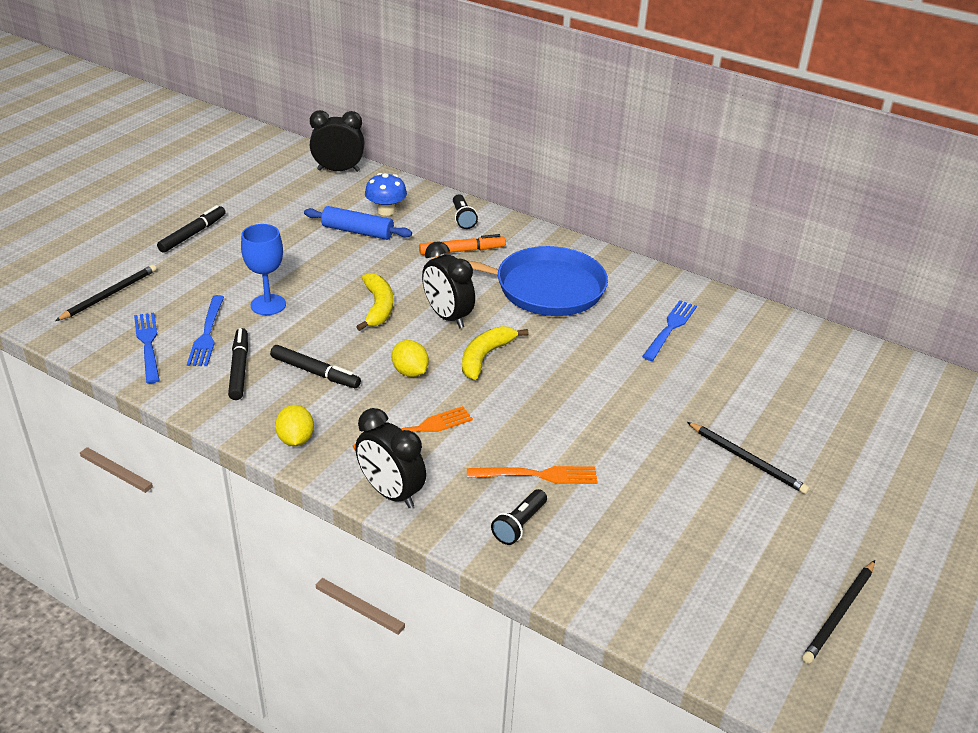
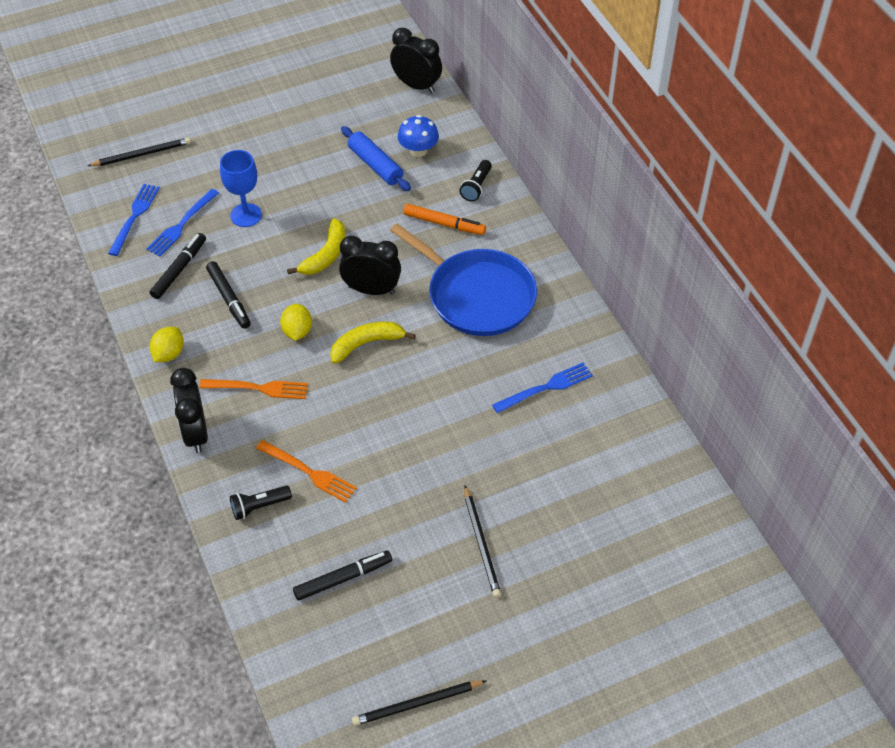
camera: 35 degrees right, 15 degrees up
(193, 234) = (245, 114): black marker -> black marker (343, 578)
(447, 317) = (371, 290): black clock -> black clock turned 105 degrees clockwise

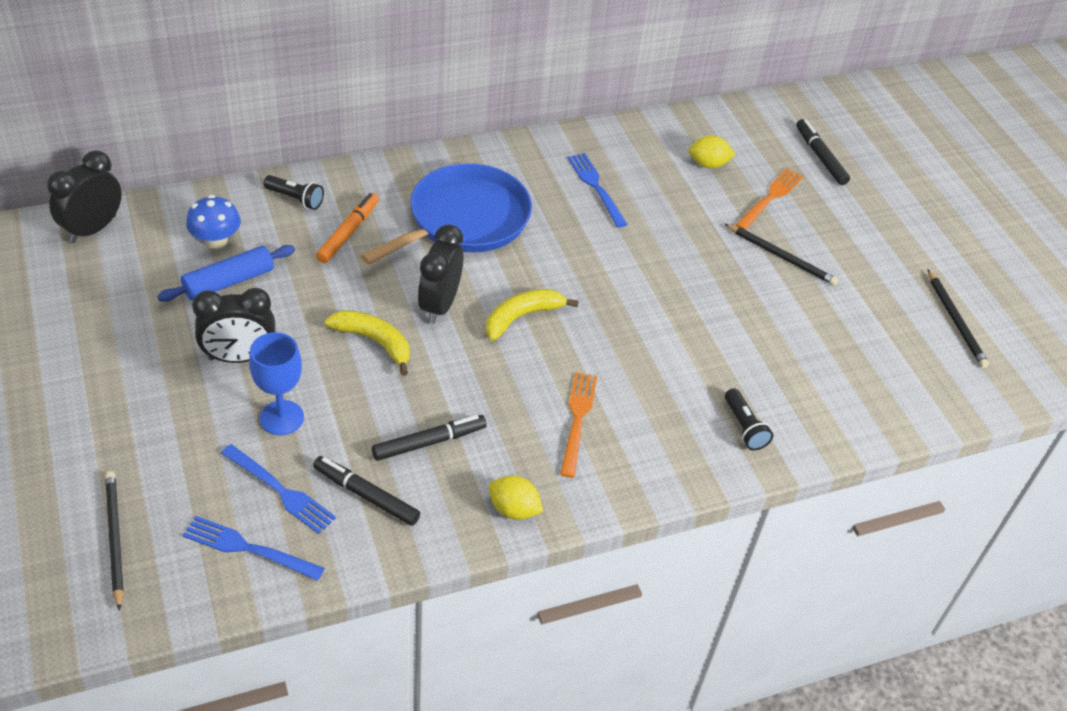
camera: 90 degrees left, 5 degrees down
(195, 433) = (641, 484): black clock -> black clock (239, 357)
(297, 331) = (494, 377): yellow lemon -> yellow lemon (708, 164)
(309, 472) = (698, 380): orange fork -> orange fork (770, 197)
(343, 578) = (829, 363): black marker -> black marker (820, 157)
(366, 344) = (521, 317): yellow banana -> yellow banana turned 75 degrees clockwise
(481, 544) = (781, 257): black pencil -> black pencil turned 45 degrees clockwise

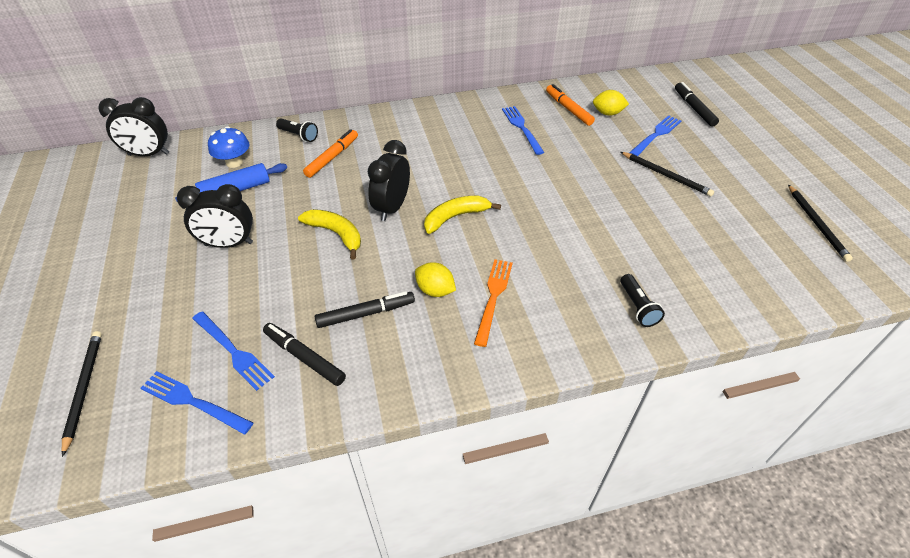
camera: 10 degrees right, 0 degrees up
(93, 229) = (149, 154): black clock -> black clock turned 135 degrees counterclockwise
(282, 418) = (249, 291): blue goblet -> none
(464, 220) = (420, 149): blue pan -> none
(514, 509) = (430, 374): yellow lemon -> yellow lemon (435, 290)
(656, 157) = (568, 109): none -> orange marker
(770, 197) = (656, 135): orange fork -> blue fork

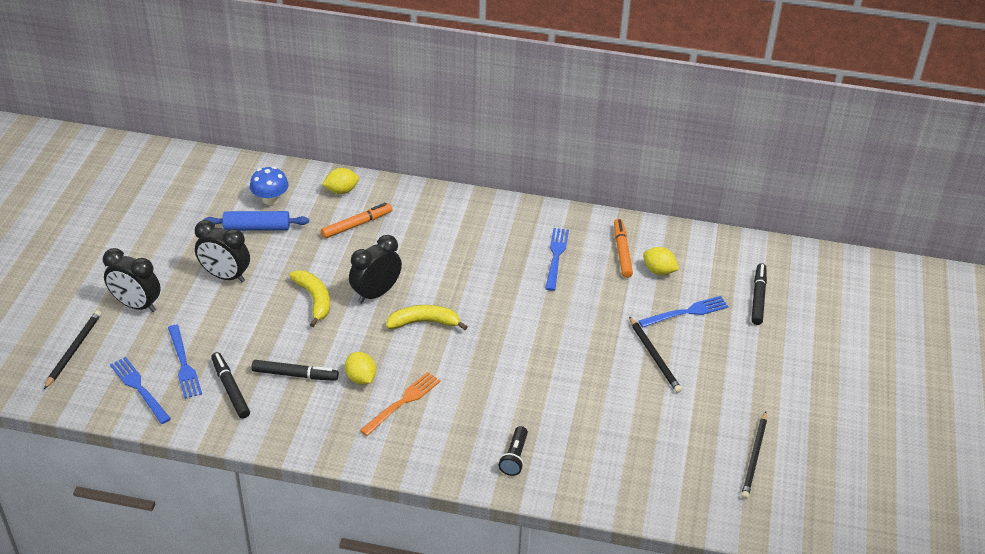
camera: 25 degrees right, 5 degrees down
(149, 154) = (204, 166): black clock -> black clock (136, 305)
(299, 135) = (341, 191): black flashlight -> yellow lemon

